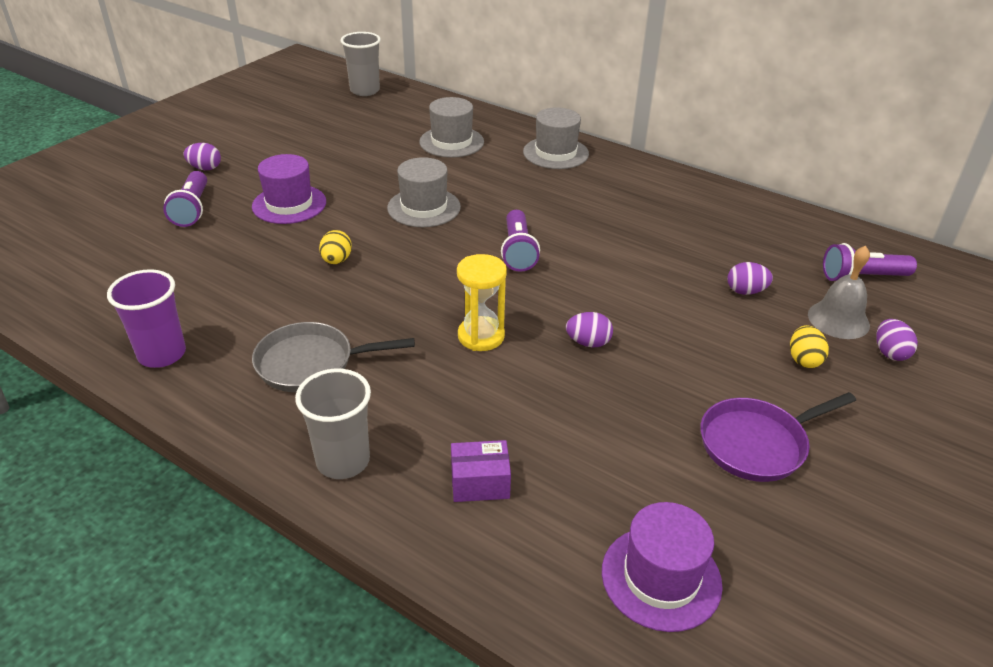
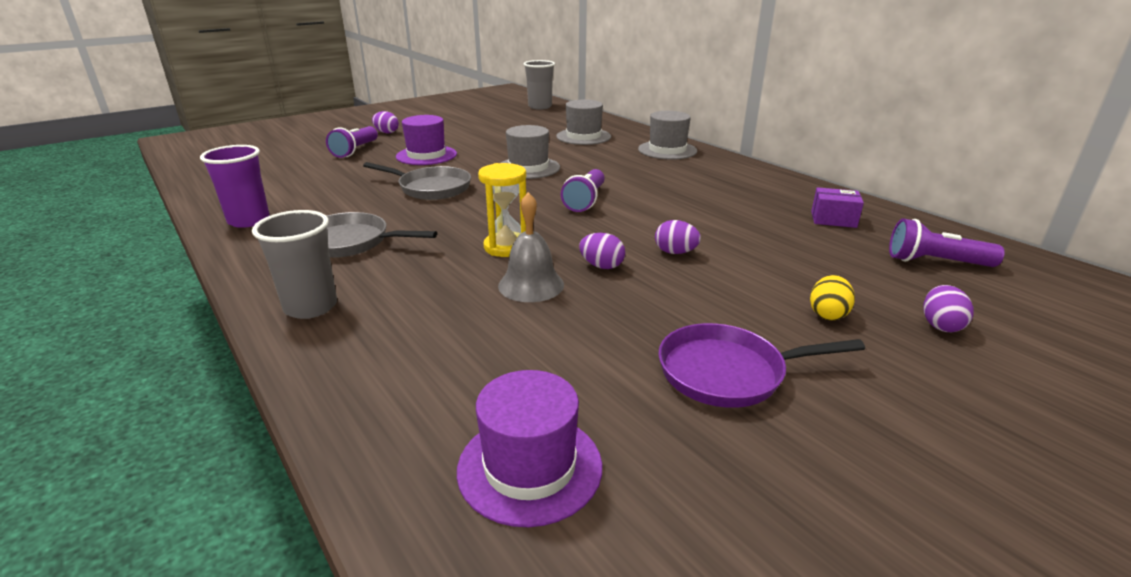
camera: 20 degrees right, 10 degrees down
(336, 260) = (431, 188): yellow egg -> grey pan
(480, 483) = (412, 346): purple box -> purple box (833, 219)
(745, 291) = (792, 254): purple egg -> purple egg (675, 252)
(838, 319) = (888, 289): grey bell -> grey bell (531, 285)

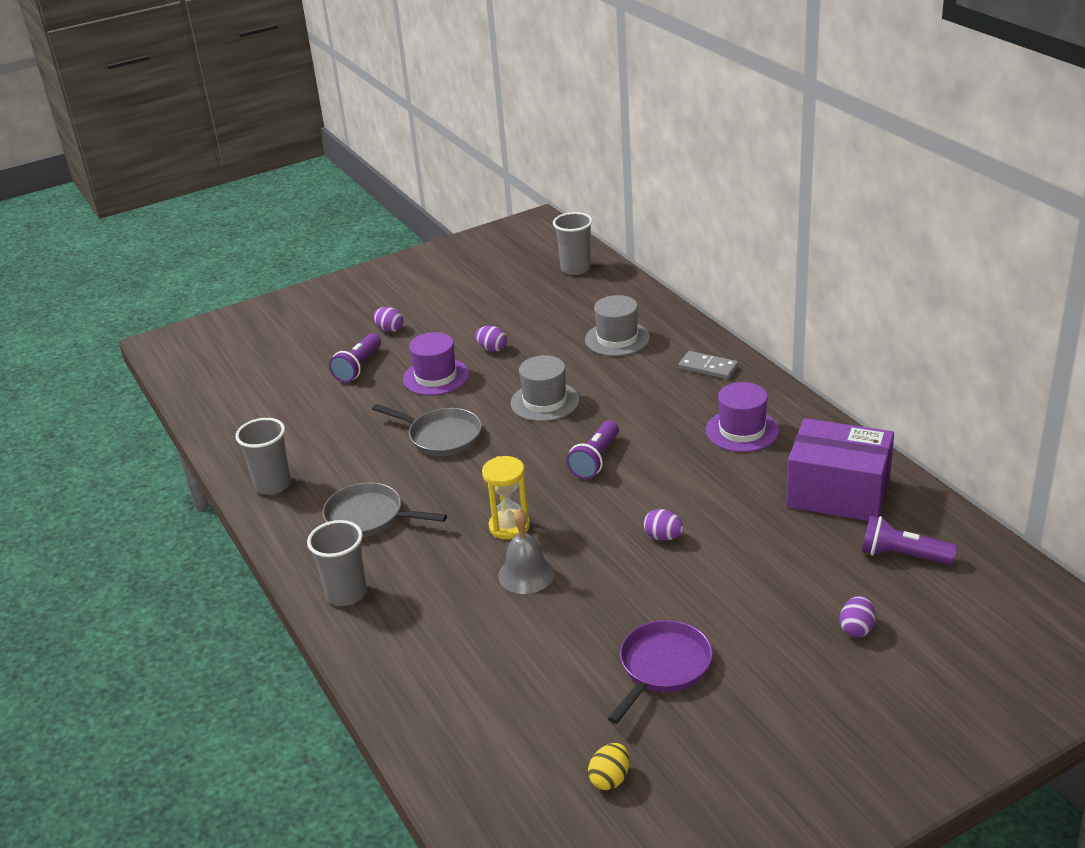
camera: 10 degrees right, 5 degrees up
(249, 220) = (272, 485): purple cup -> grey cup
(530, 467) = (505, 734): purple hat -> purple hat (742, 430)
(601, 266) = (591, 553): purple egg -> purple egg (492, 349)
(667, 150) = (708, 368): grey hat -> grey domino
(728, 372) = (662, 668): purple pan -> purple pan turned 120 degrees clockwise
(827, 314) = (768, 614): yellow egg -> yellow egg (610, 779)
(833, 219) = (838, 493): purple box -> purple box, size x2.24

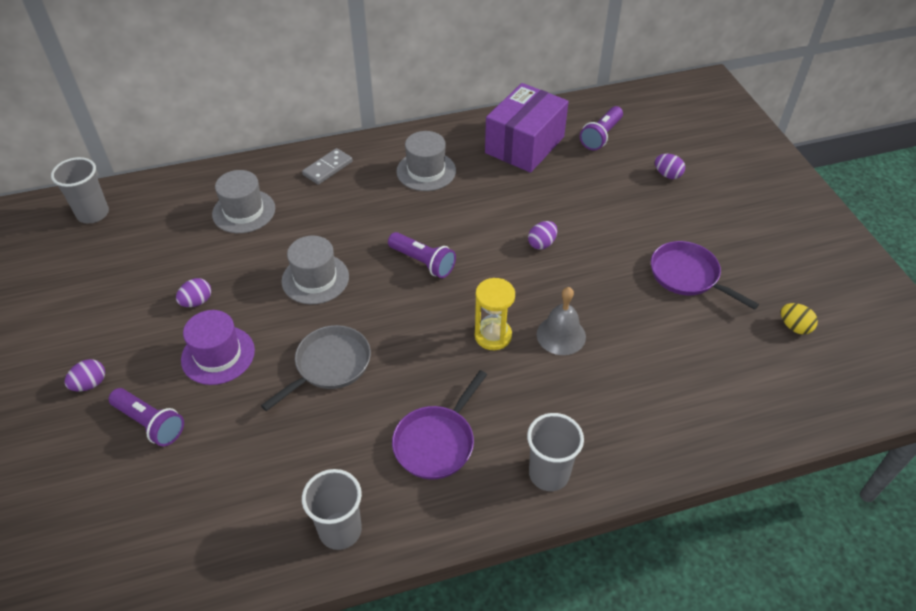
camera: 80 degrees left, 15 degrees up
(369, 517) = (437, 442): grey pan -> purple pan
(742, 430) = (426, 171): purple hat -> grey hat

